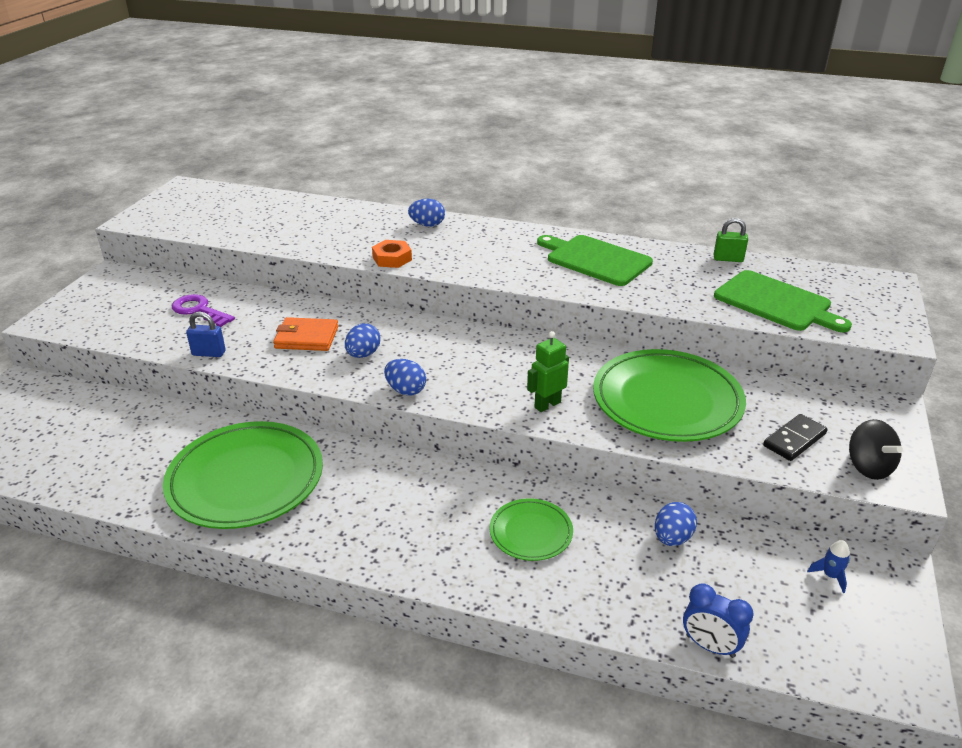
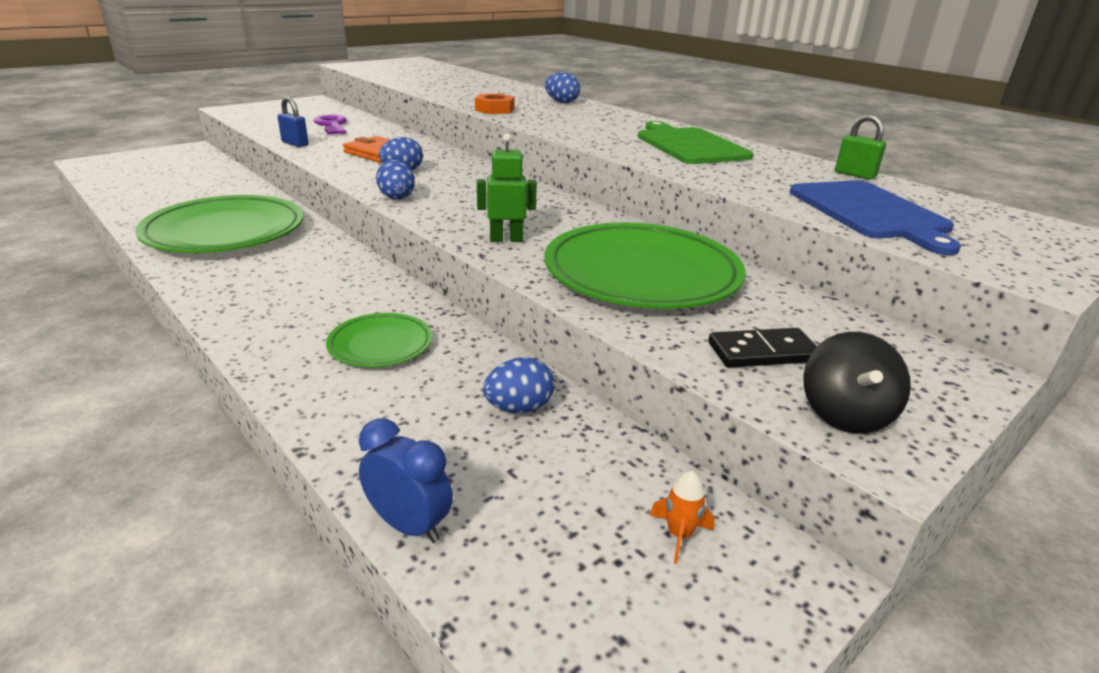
camera: 30 degrees right, 5 degrees down
(710, 646) = (409, 525): blue clock -> blue clock turned 150 degrees clockwise
(776, 302) = (870, 212): green cutting board -> blue cutting board
(830, 576) = (679, 535): blue rocket -> orange rocket

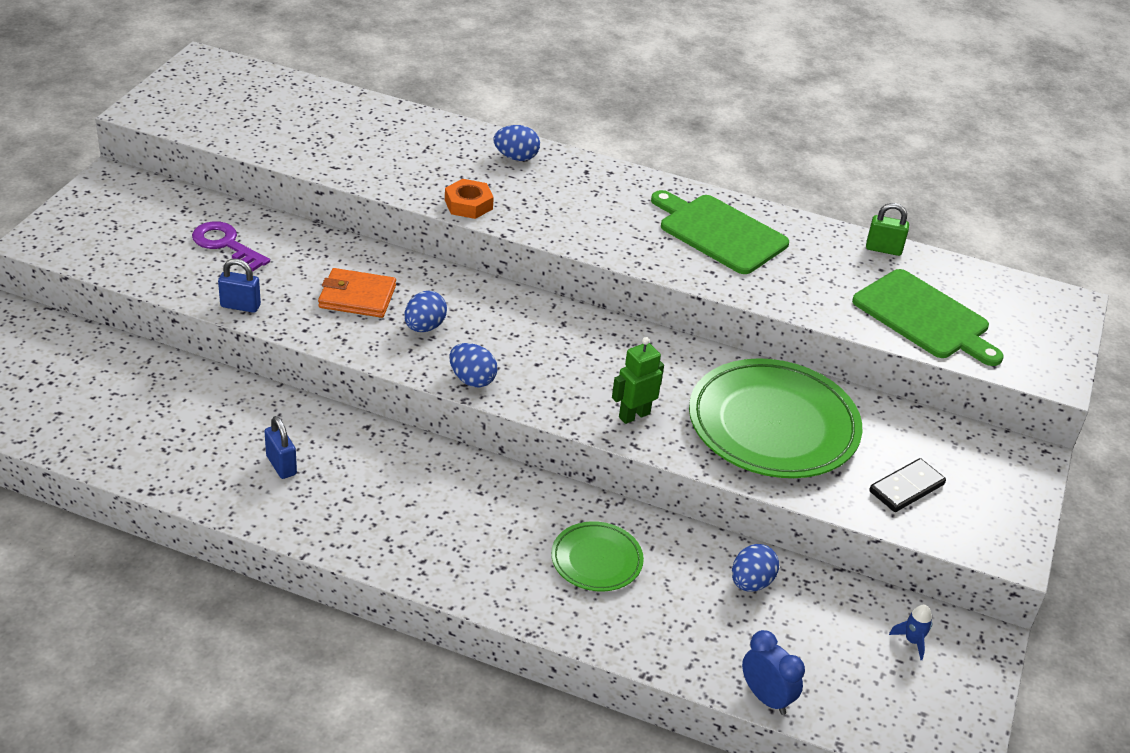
camera: 30 degrees left, 10 degrees up
(225, 232) = (281, 465): green plate -> blue padlock
(409, 525) = (766, 698): blue clock -> blue clock turned 45 degrees clockwise
(679, 535) = (912, 641): orange rocket -> blue rocket
(845, 414) = (979, 528): black spinning top -> none
(870, 212) = (924, 317): blue cutting board -> green cutting board

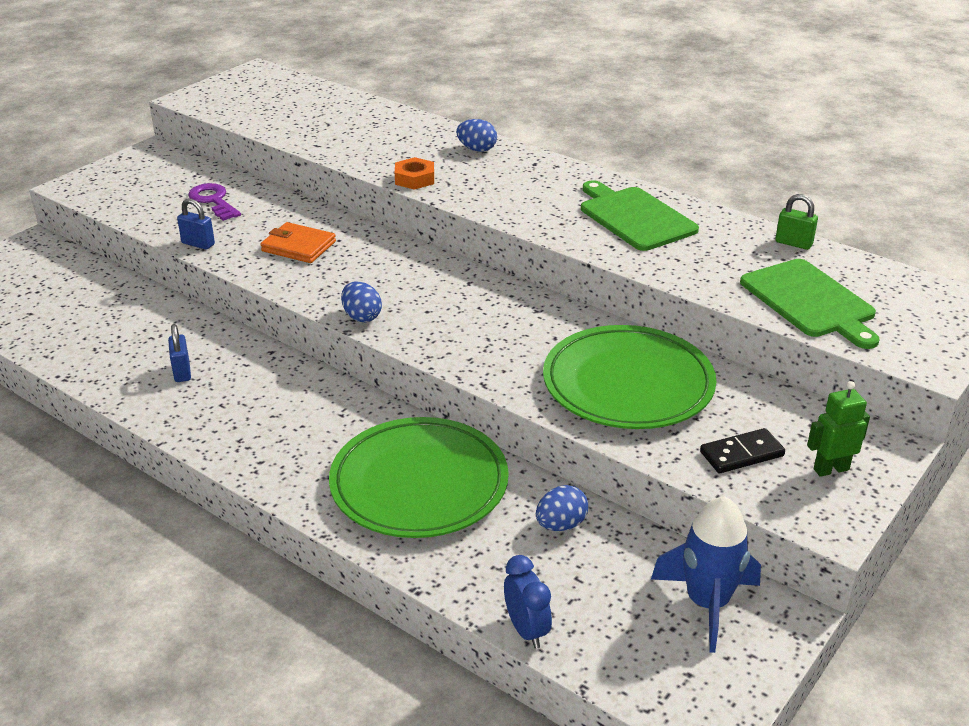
camera: 20 degrees right, 5 degrees down
(424, 327) = (343, 274): blue egg -> none
(596, 560) = (419, 484): green plate -> green plate, size x1.99
(634, 415) = (495, 360): green robot -> green robot (831, 469)
(912, 641) = (707, 603): blue rocket -> blue rocket, size x2.46

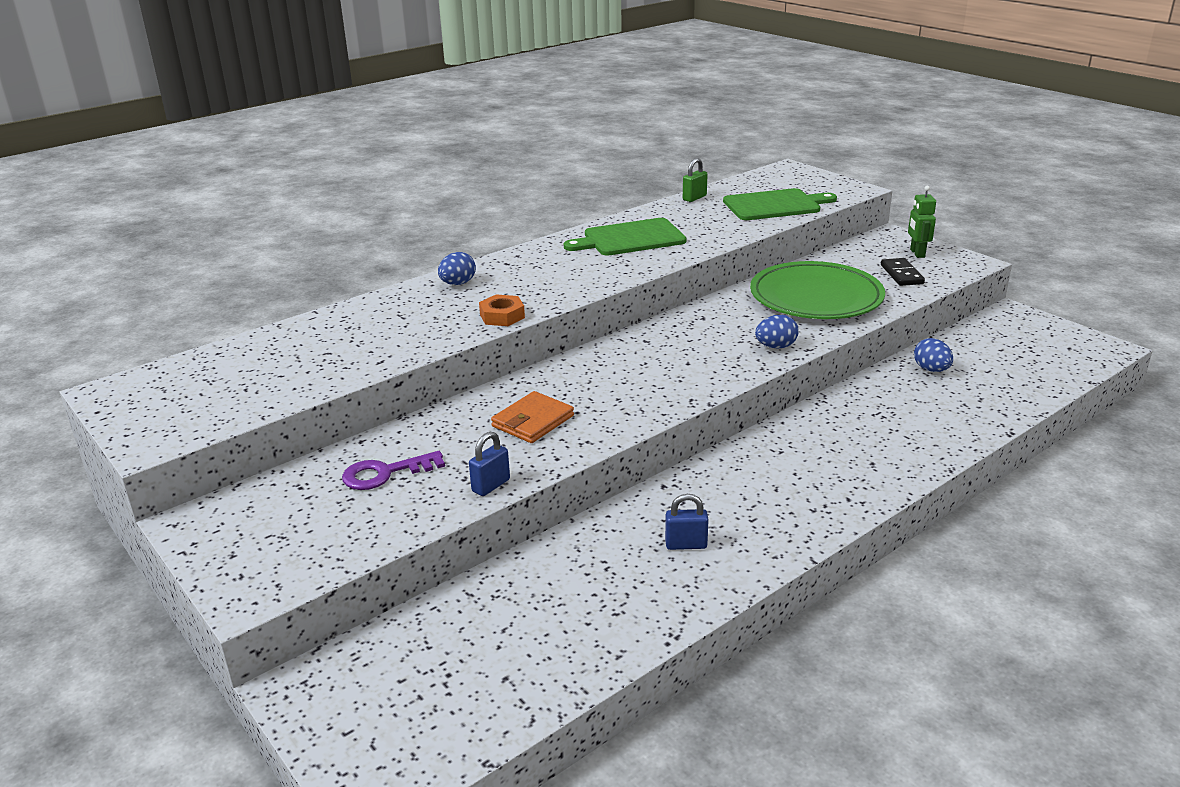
camera: 75 degrees left, 5 degrees down
(362, 317) = (687, 394): blue egg -> blue egg (775, 346)
(419, 484) = (882, 421): green plate -> none
(526, 630) = (1043, 395): blue clock -> none
(707, 603) = (1005, 333): blue rocket -> none

